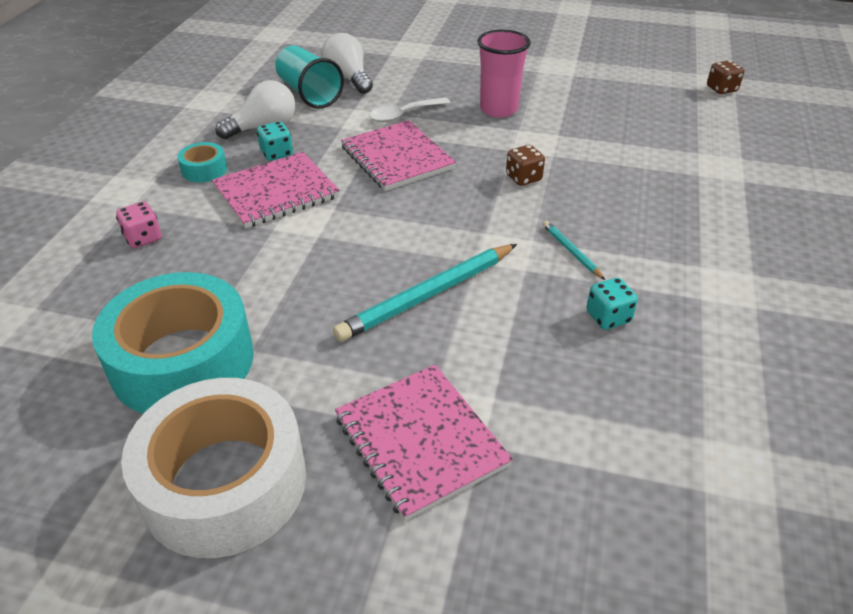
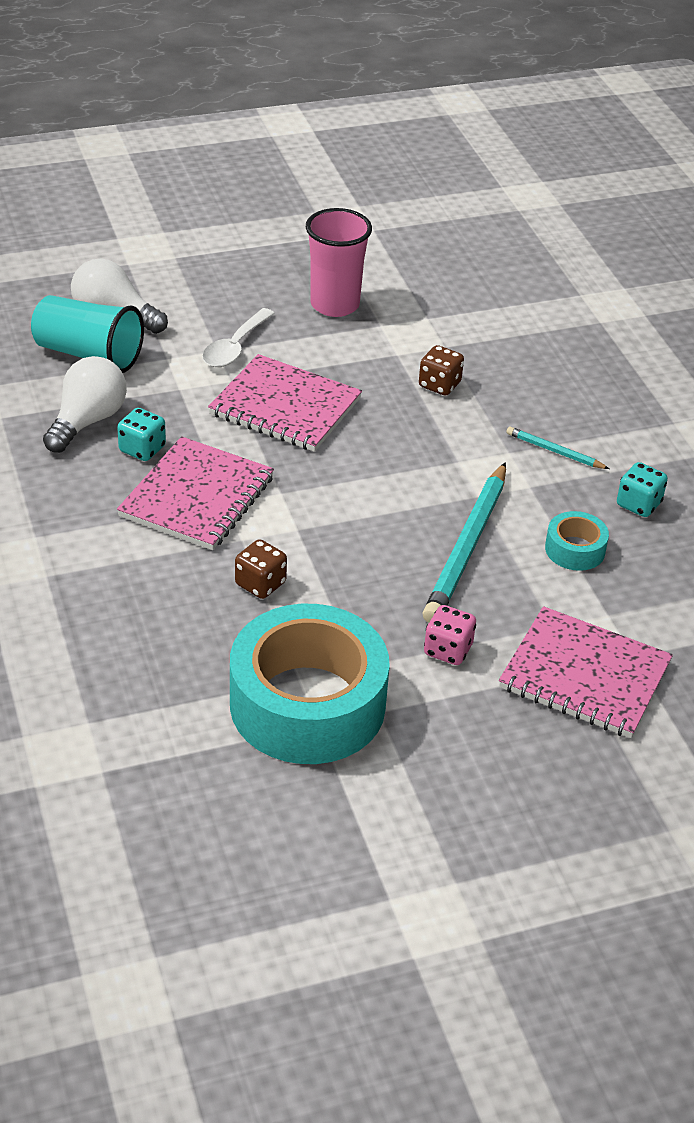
camera: 35 degrees left, 0 degrees up
(143, 238) = (110, 605): pink dice -> pink dice (448, 650)
(204, 169) = (79, 500): turquoise tape -> turquoise tape (575, 549)
(224, 483) = (463, 780): white tape -> none
(721, 89) = (543, 202): brown dice -> brown dice (260, 584)

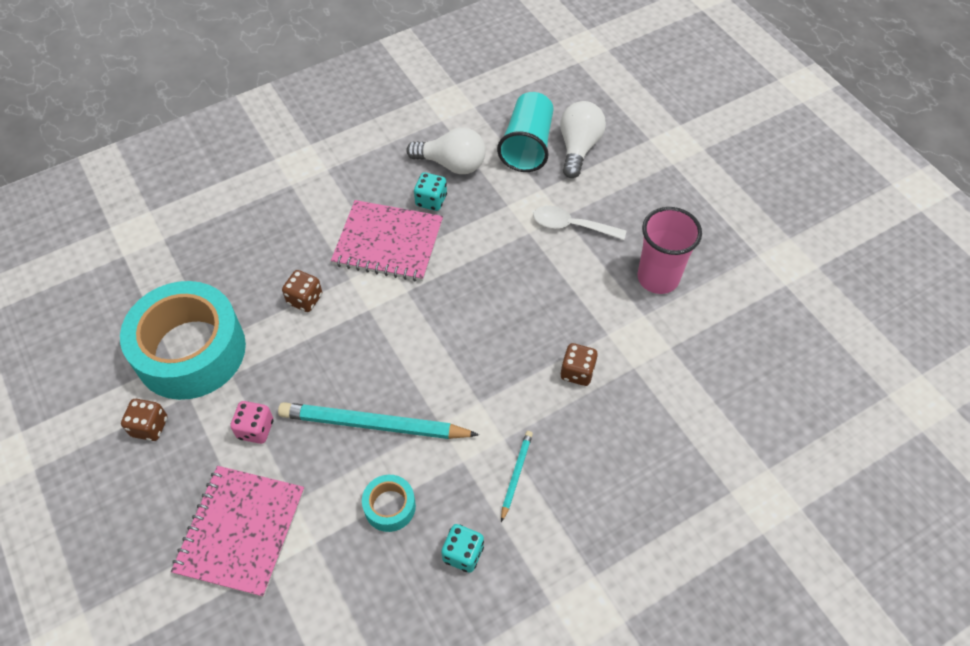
camera: 80 degrees right, 15 degrees up
(285, 407) = (509, 272): pink notebook -> none
(418, 753) = (150, 427): none -> brown dice

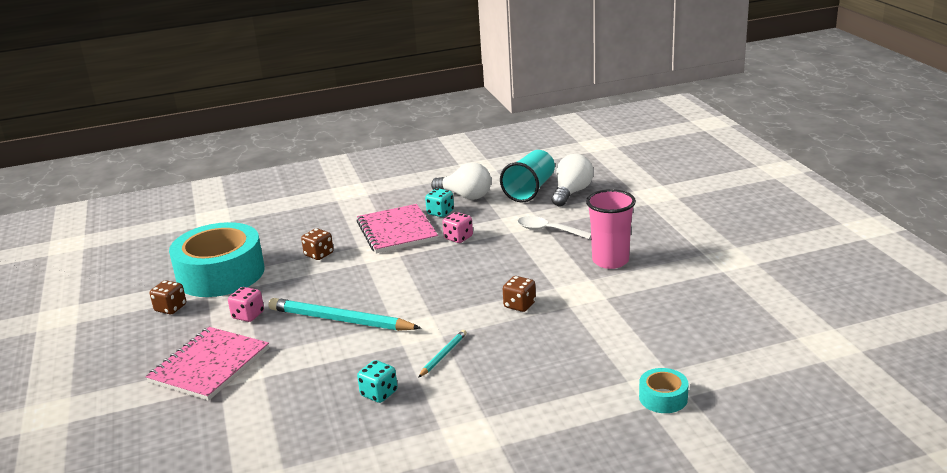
camera: 15 degrees right, 30 degrees down
(388, 243) = (397, 231): pink notebook -> pink notebook turned 45 degrees clockwise
(389, 506) = (331, 363): turquoise tape -> turquoise tape (663, 398)
(468, 250) = (458, 238): none -> pink dice

